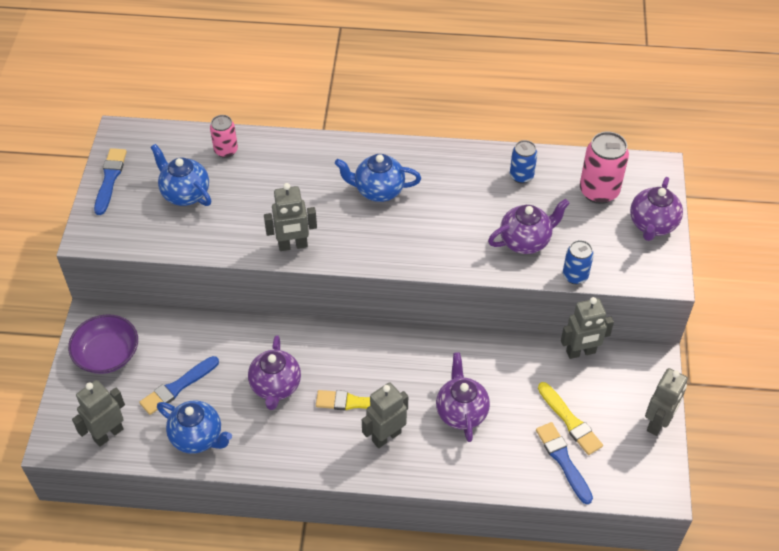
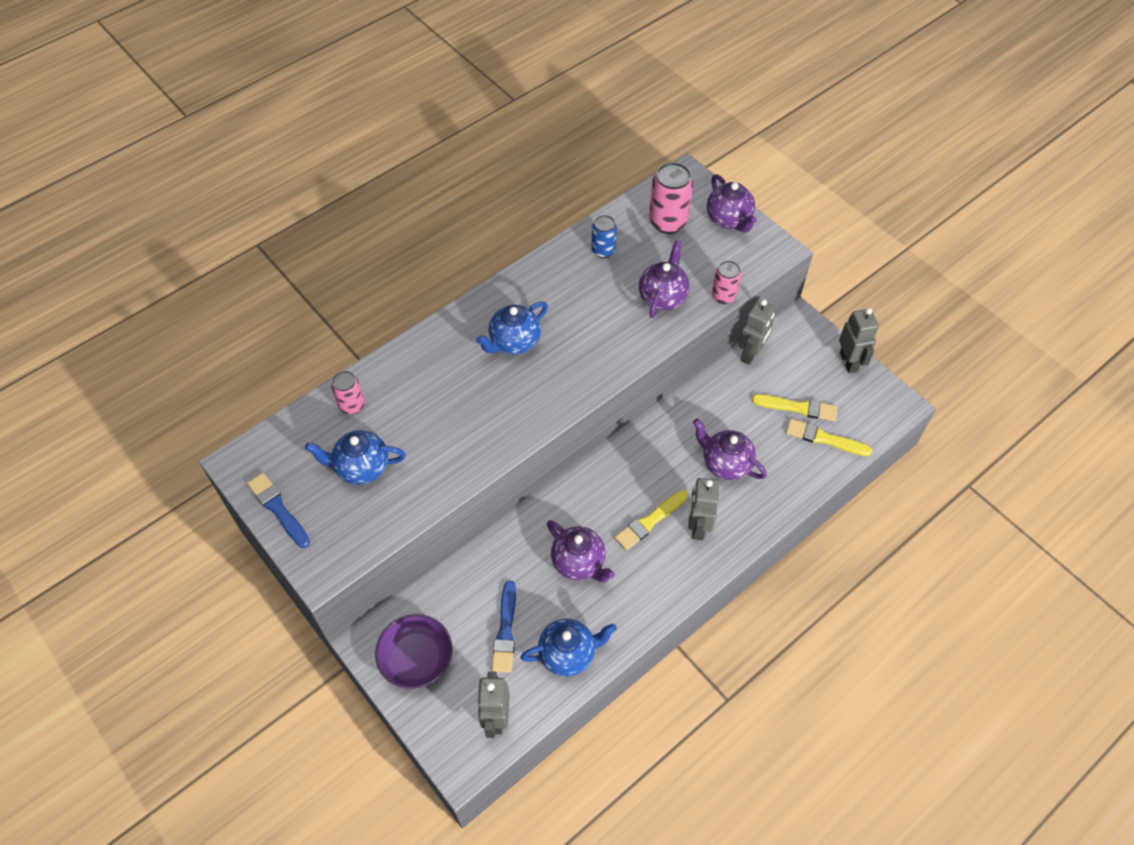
camera: 45 degrees left, 5 degrees up
(293, 245) = (501, 437): grey robot -> none
(563, 460) = (824, 438): blue brush -> yellow brush
(575, 276) = (723, 296): blue can -> pink can

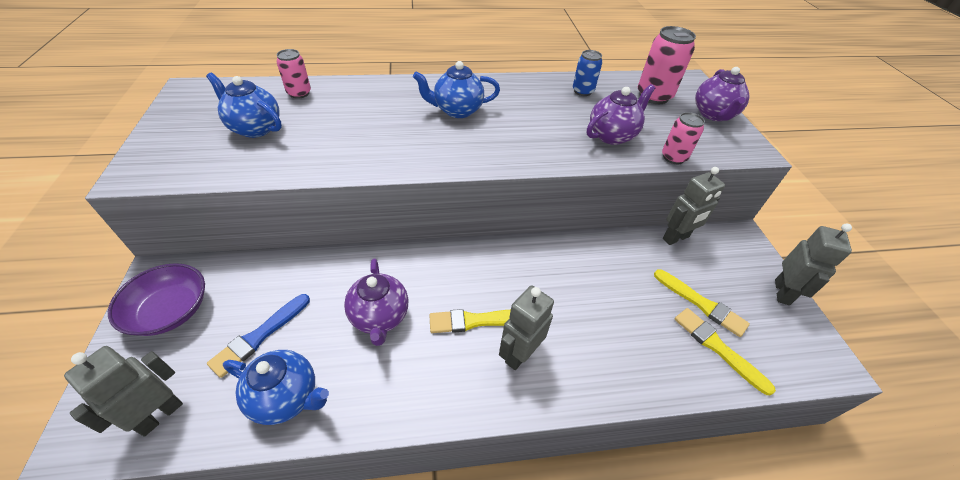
camera: 30 degrees right, 10 degrees down
(278, 509) = (169, 123): blue brush -> none
(725, 464) = (590, 312): purple teapot -> none

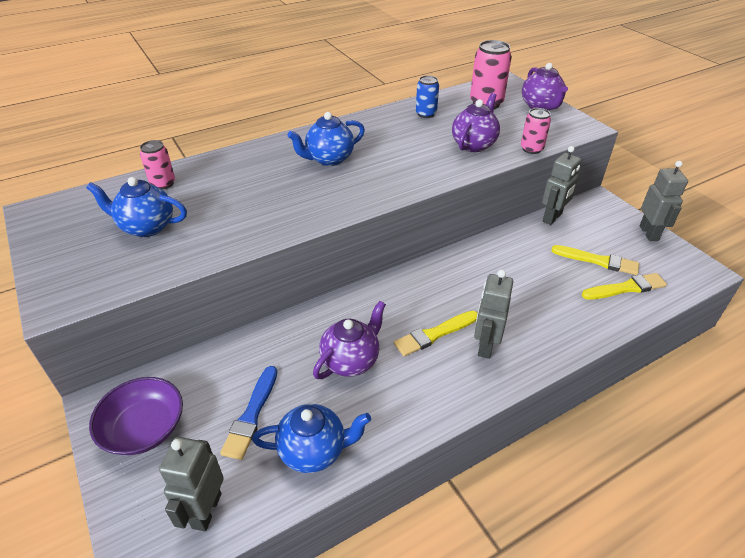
camera: 20 degrees left, 5 degrees down
(380, 317) = (351, 361): purple teapot -> purple teapot turned 105 degrees counterclockwise
(718, 348) = (626, 288): yellow brush -> yellow brush turned 135 degrees clockwise

